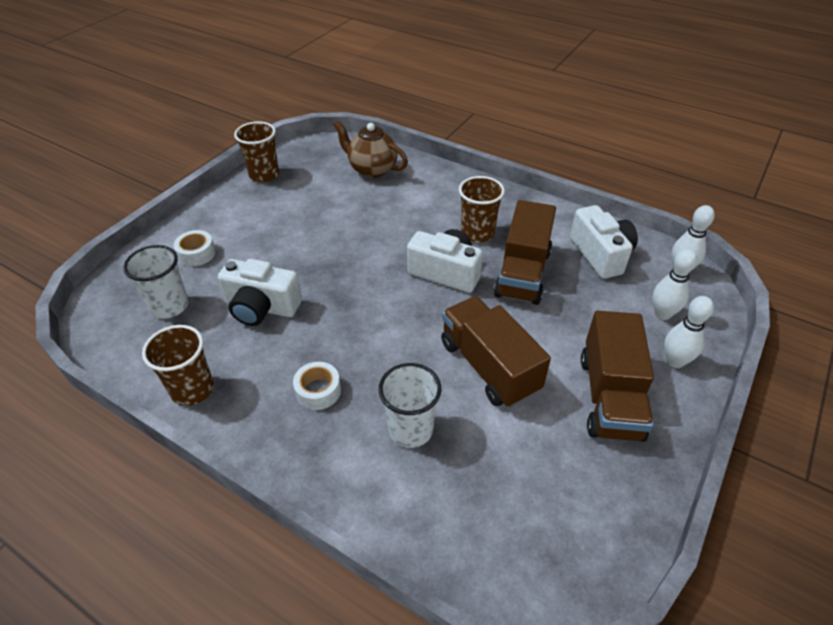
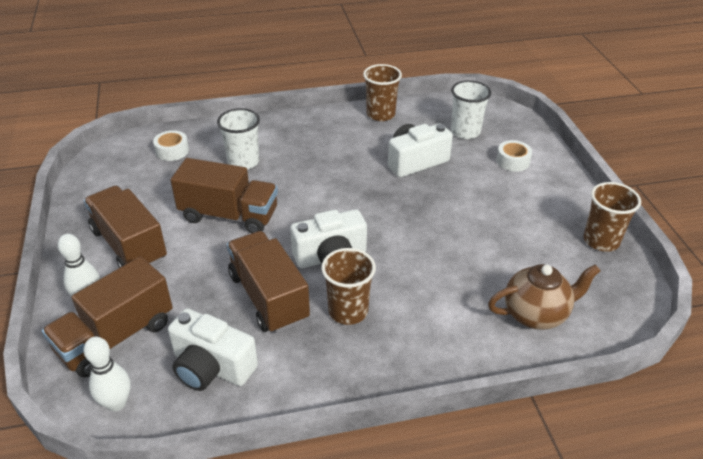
camera: 135 degrees right, 5 degrees down
(318, 391) = (316, 148): white tape -> white tape (172, 151)
(662, 314) = (116, 337): white bowling pin -> brown truck

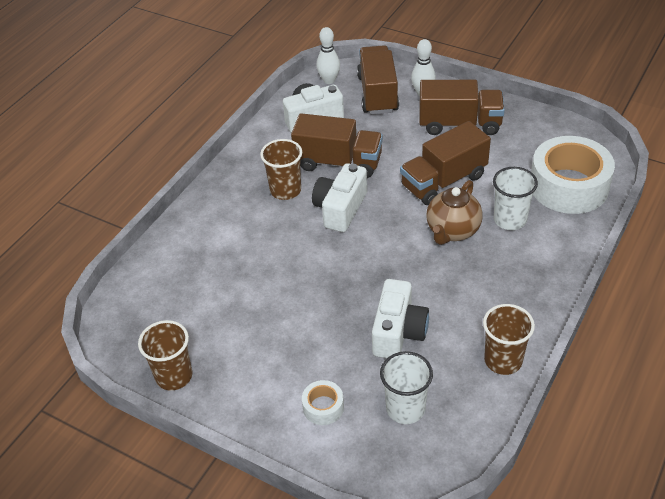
camera: 135 degrees right, 5 degrees up
(172, 151) = (569, 186): white tape -> white tape, size x2.29
(536, 314) = (172, 275): brown teapot -> brown teapot (452, 231)

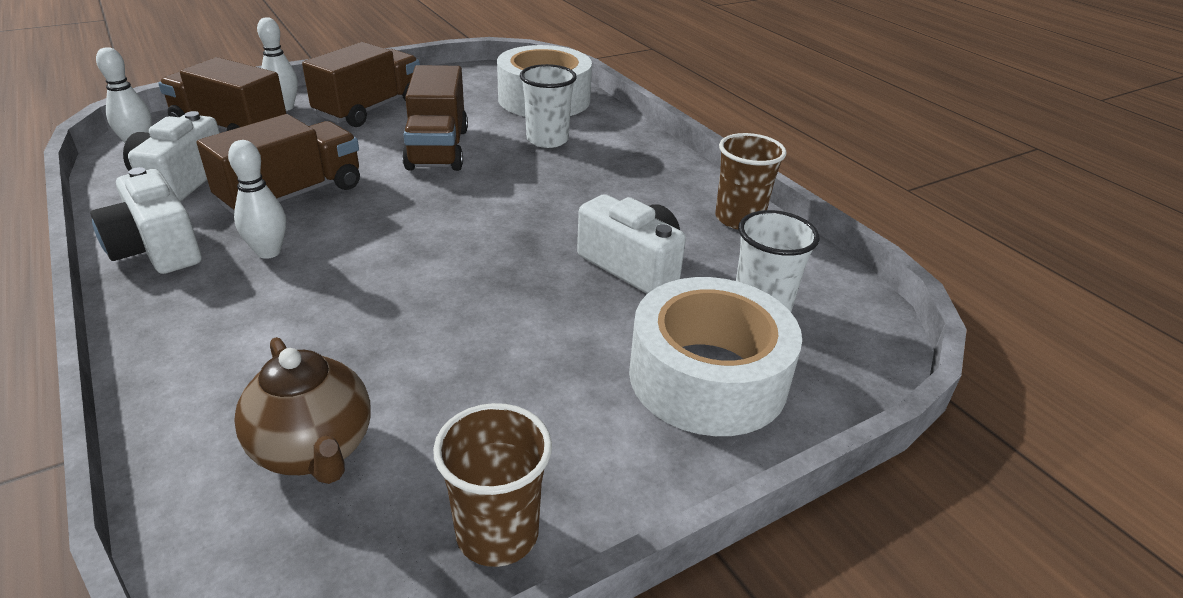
camera: 65 degrees left, 10 degrees down
(285, 190) = (268, 252): brown cup -> white bowling pin
(323, 407) = (707, 377): white tape -> white tape, size x2.29
(340, 209) = (373, 225): white camera -> white camera (157, 249)
(452, 231) = (519, 173): brown teapot -> brown teapot (314, 450)

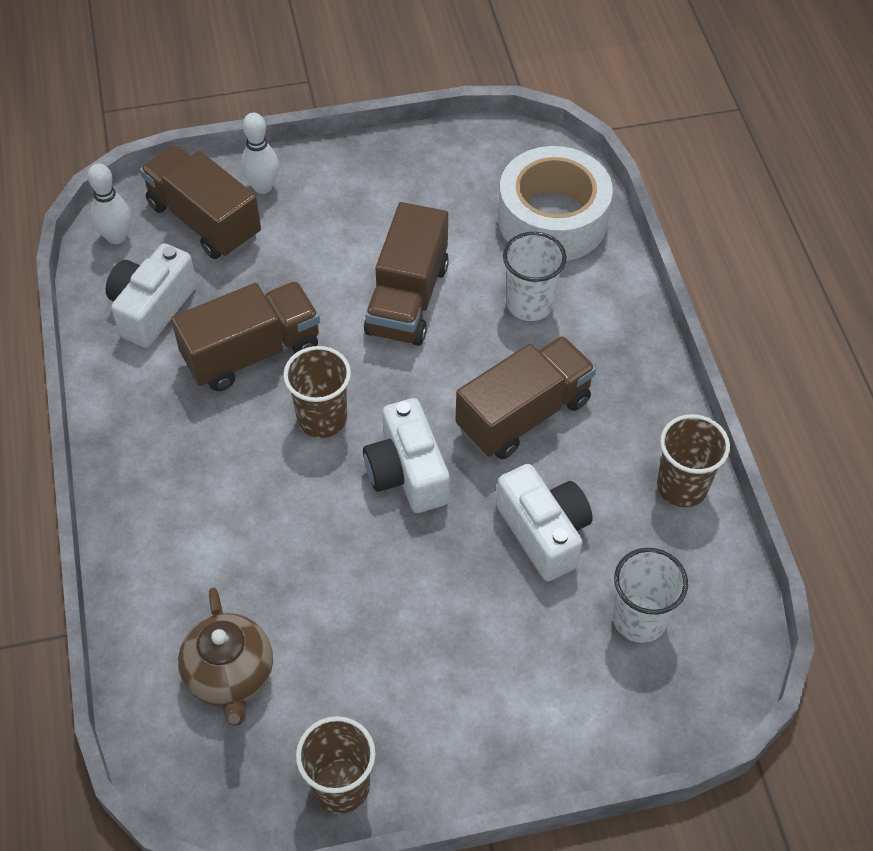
camera: 20 degrees right, 20 degrees up
(157, 249) = (129, 410): white camera -> white camera (407, 472)
(268, 252) = (221, 436): white bowling pin -> none
(370, 109) = (351, 206): brown truck -> brown truck (523, 414)
(377, 226) = (322, 418): none -> brown cup
(707, 377) = (553, 686): white tape -> none

